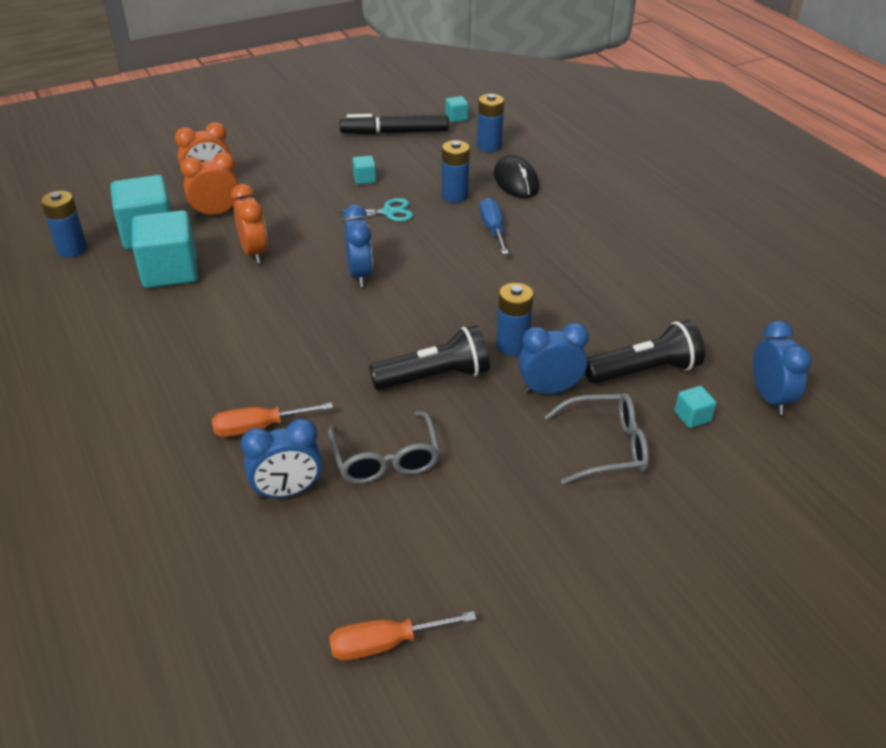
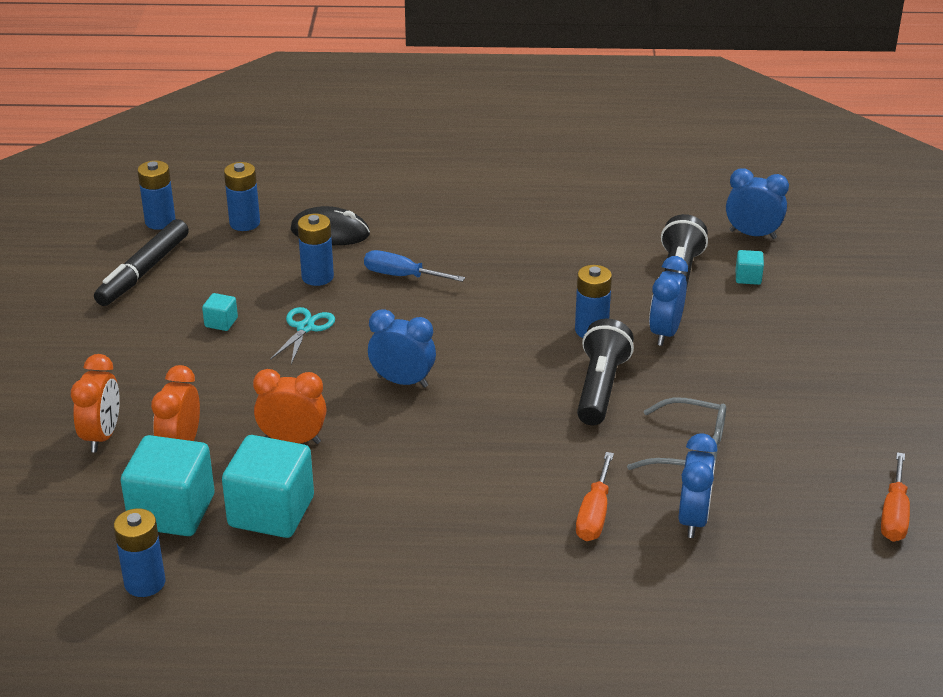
camera: 60 degrees left, 5 degrees down
(456, 118) = (160, 221): turquoise cube -> blue battery
(606, 447) = (753, 331): grey glasses -> none

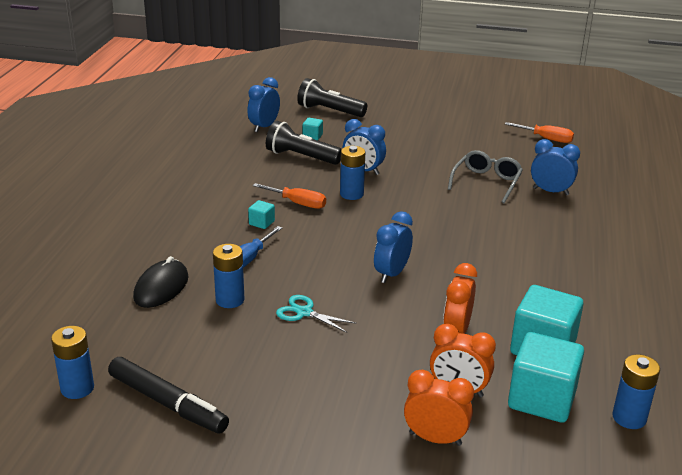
camera: 80 degrees left, 5 degrees down
(221, 322) = (278, 358): turquoise cube -> turquoise cube (261, 223)
(244, 223) = (116, 334): blue battery -> none
(594, 514) = (546, 221): orange screwdriver -> orange screwdriver (298, 203)
(600, 388) = (417, 200): black flashlight -> black flashlight (329, 111)

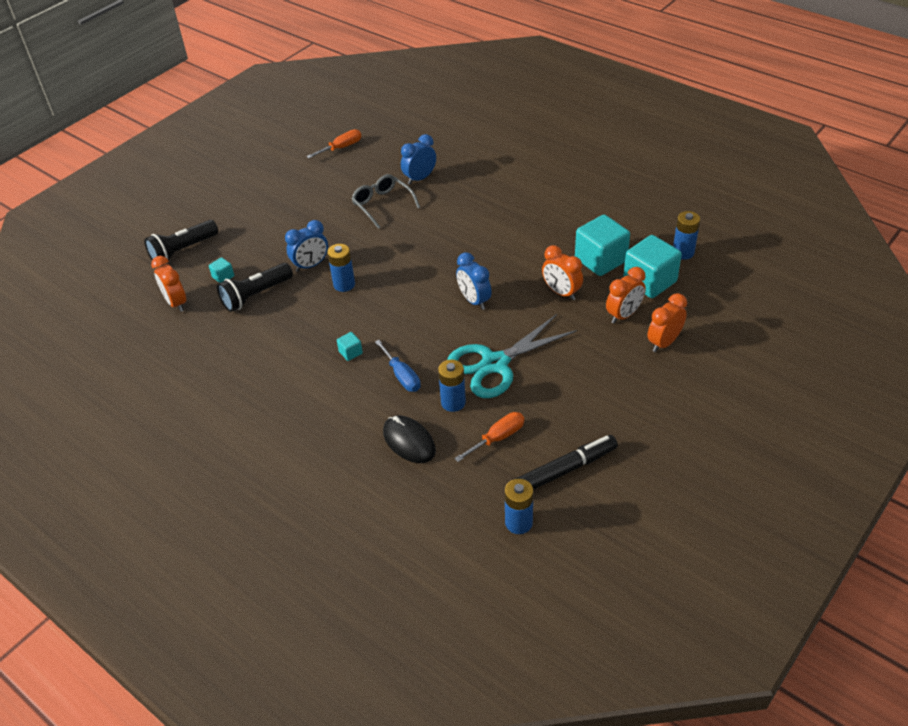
camera: 60 degrees left, 15 degrees up
(264, 127) = (176, 303): blue clock -> orange clock
(298, 203) = (335, 321): orange screwdriver -> orange screwdriver (498, 438)
(304, 312) = (495, 364): turquoise scissors -> turquoise scissors, size x2.08

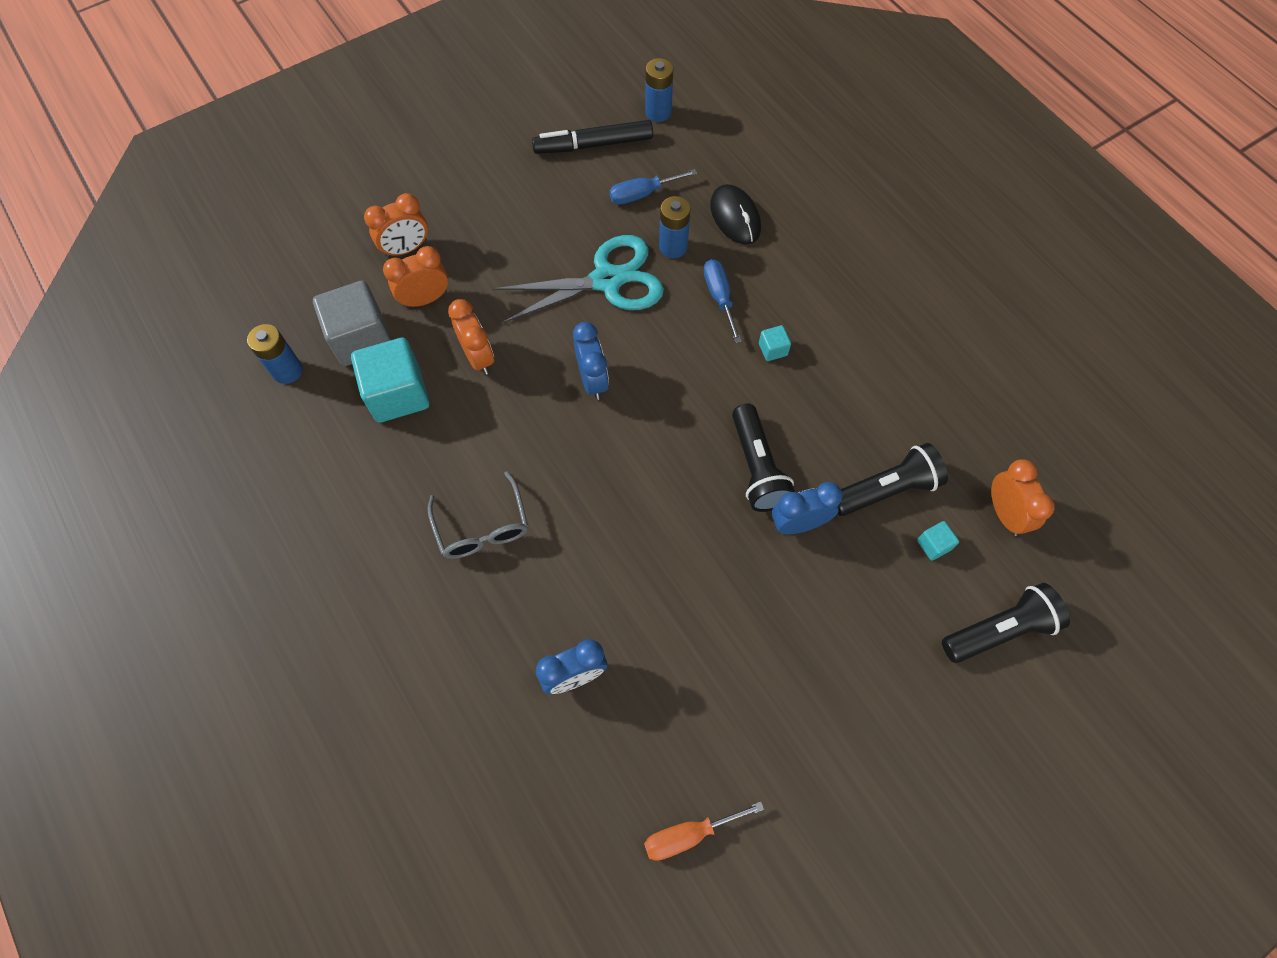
camera: 165 degrees left, 20 degrees up
(344, 284) = (757, 467): blue battery -> black flashlight
(382, 204) = (657, 628): grey glasses -> grey glasses (482, 527)
(498, 438) = (642, 194): orange screwdriver -> blue screwdriver
(649, 281) = (361, 338): turquoise cube -> grey cube

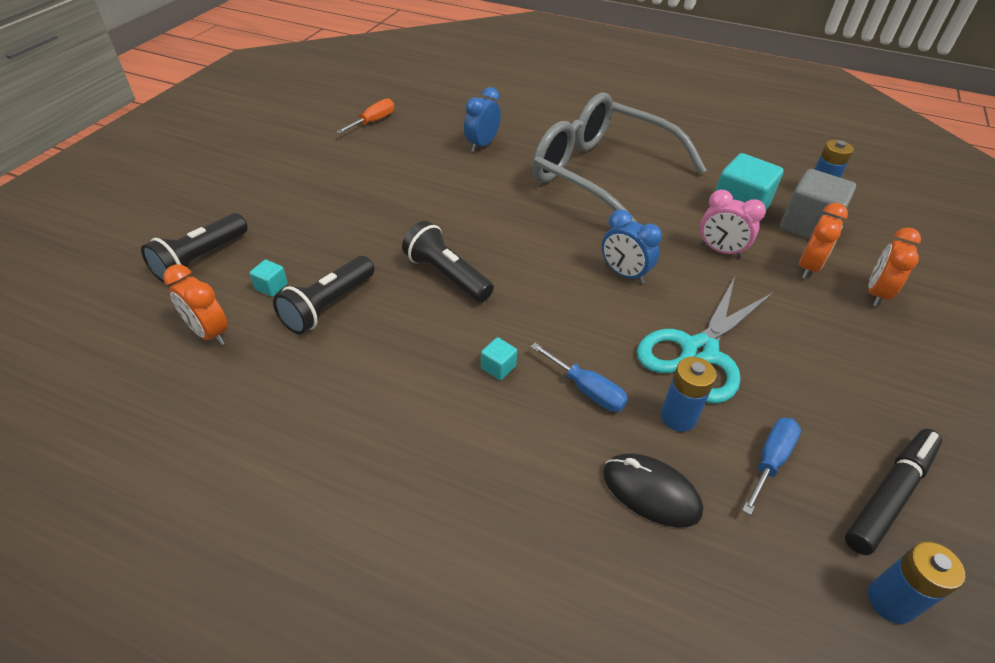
camera: 145 degrees right, 20 degrees down
(478, 357) = (720, 250): orange clock -> pink clock
(482, 527) = (601, 175): grey glasses -> grey glasses, size x2.22
(798, 523) = (391, 257): blue clock -> none

